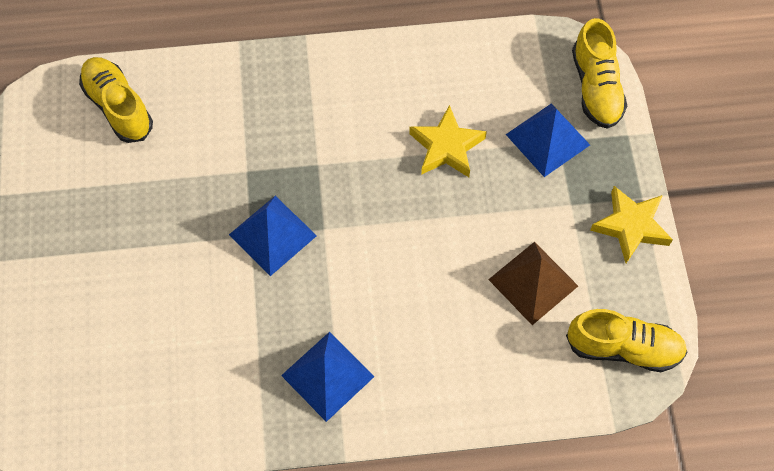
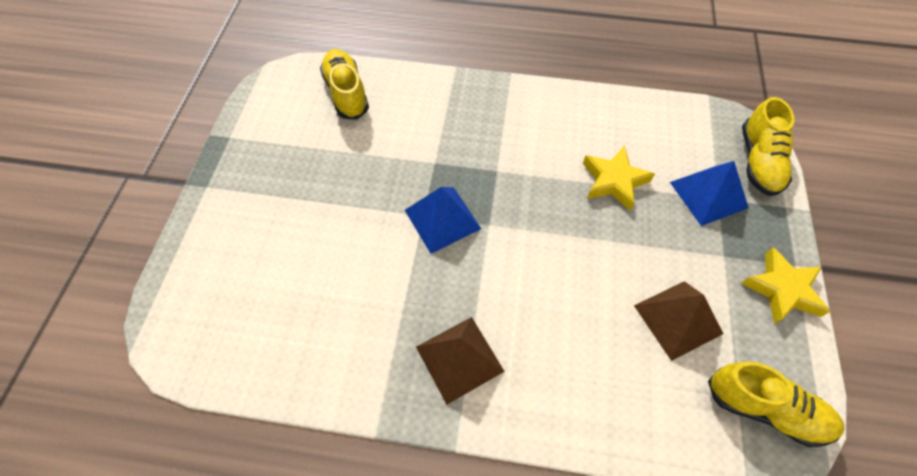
camera: 15 degrees right, 5 degrees down
(327, 375) = (459, 358): blue pyramid -> brown pyramid

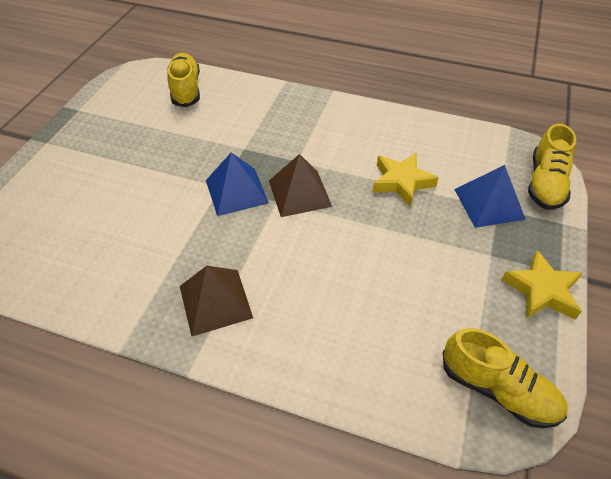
camera: 10 degrees right, 10 degrees down
(678, 319) = (430, 300): brown pyramid -> brown pyramid (299, 193)

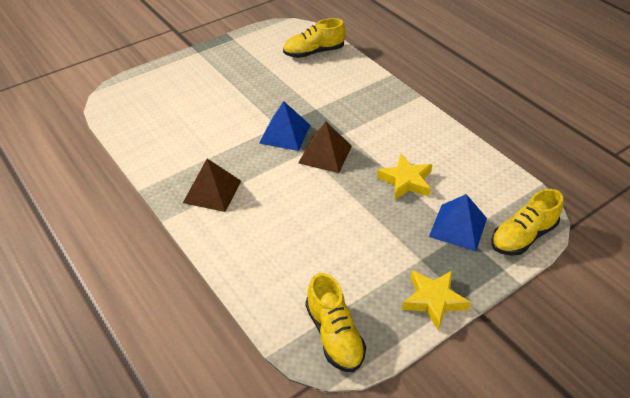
camera: 35 degrees right, 5 degrees down
(186, 89) = (313, 52): yellow shoe -> yellow shoe turned 135 degrees counterclockwise

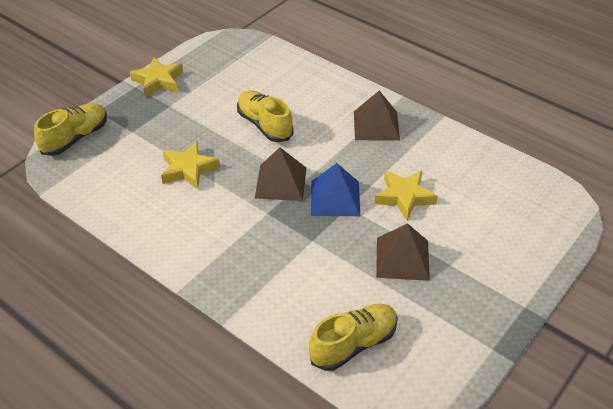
camera: 165 degrees right, 0 degrees up
(229, 125) = (404, 197): none -> yellow star
(257, 87) = (402, 258): none -> brown pyramid
(334, 335) = (230, 51): yellow shoe -> yellow shoe (264, 125)
(458, 227) = (135, 135): blue pyramid -> none

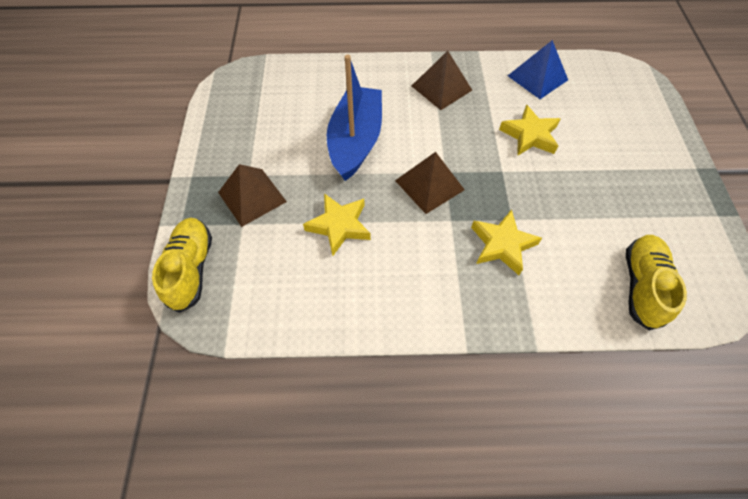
camera: 40 degrees left, 15 degrees up
(158, 81) = (209, 157): yellow star -> yellow star (502, 245)
(264, 125) = (355, 141): yellow shoe -> blue boat
(335, 198) = (485, 170): blue pyramid -> blue pyramid (537, 77)
(402, 258) = (587, 187): brown pyramid -> brown pyramid (252, 197)

